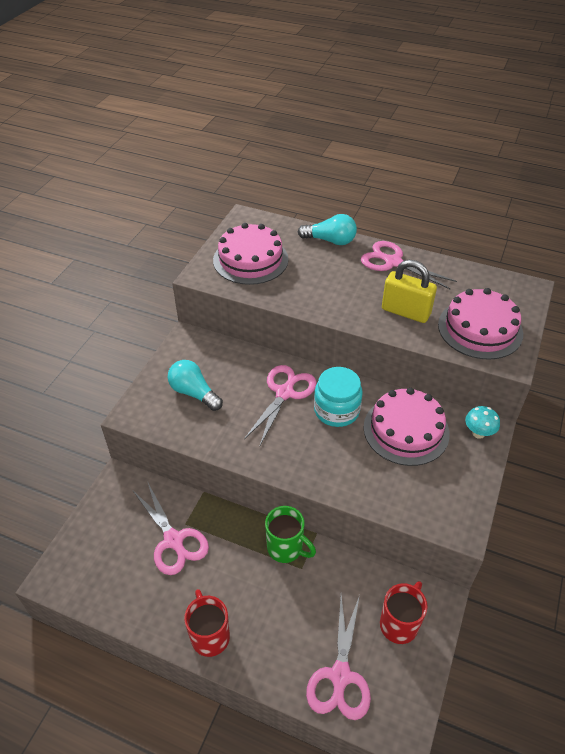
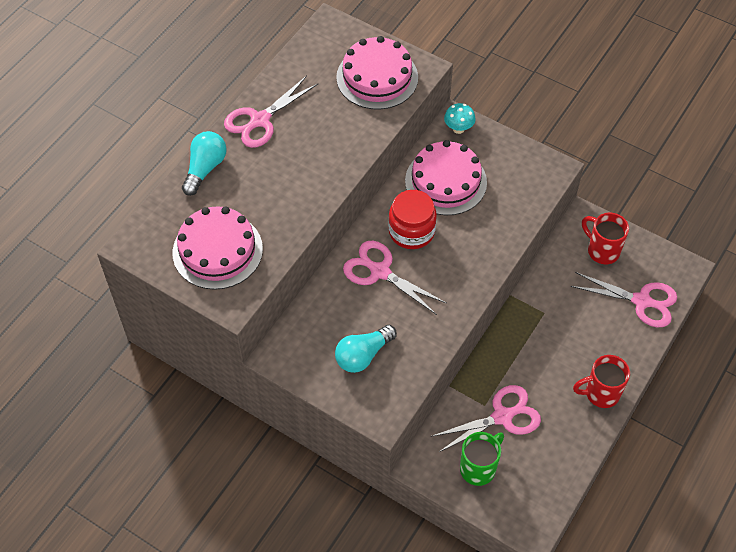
camera: 80 degrees left, 10 degrees up
(286, 548) = (523, 321): green mug -> green mug (479, 468)
(336, 410) = (411, 231): turquoise jar -> red jar
(405, 312) = (340, 128): yellow padlock -> none

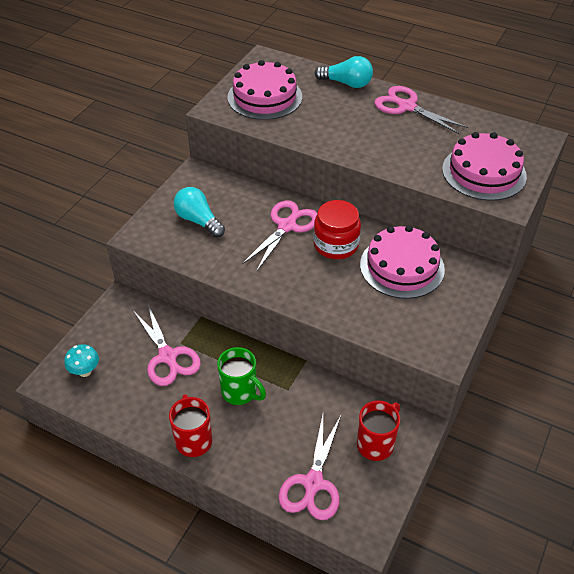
camera: 85 degrees right, 10 degrees down
(458, 129) = (473, 274): turquoise mushroom -> turquoise mushroom (85, 371)
(479, 468) = (115, 340): green mug -> green mug (240, 392)

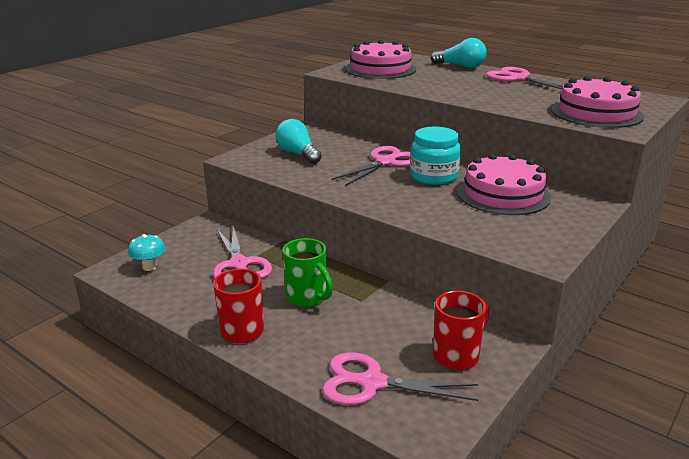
camera: 10 degrees right, 20 degrees down
(313, 483) = (371, 383): pink scissors -> pink scissors turned 75 degrees clockwise
(336, 245) = (433, 176): red jar -> turquoise jar

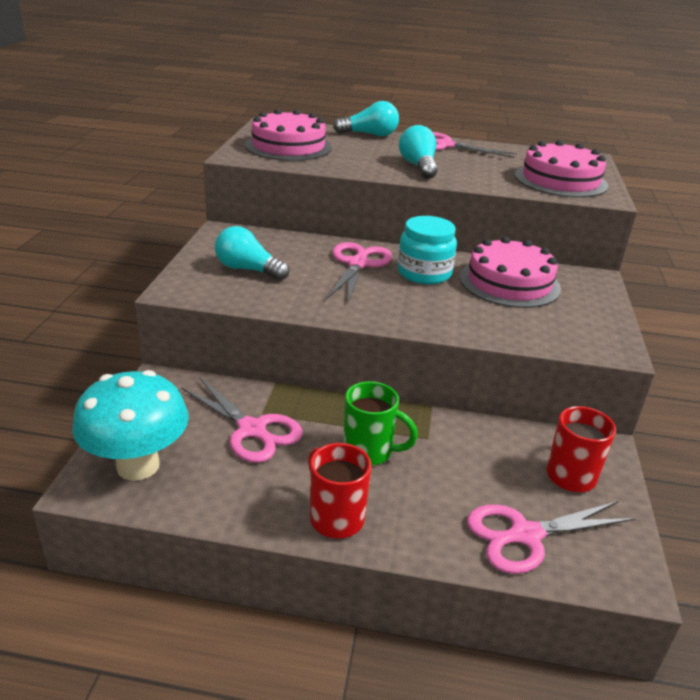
camera: 30 degrees left, 5 degrees up
(149, 267) = (138, 465): turquoise mushroom -> turquoise mushroom, size x2.14
(471, 91) = (418, 166): none -> turquoise light bulb

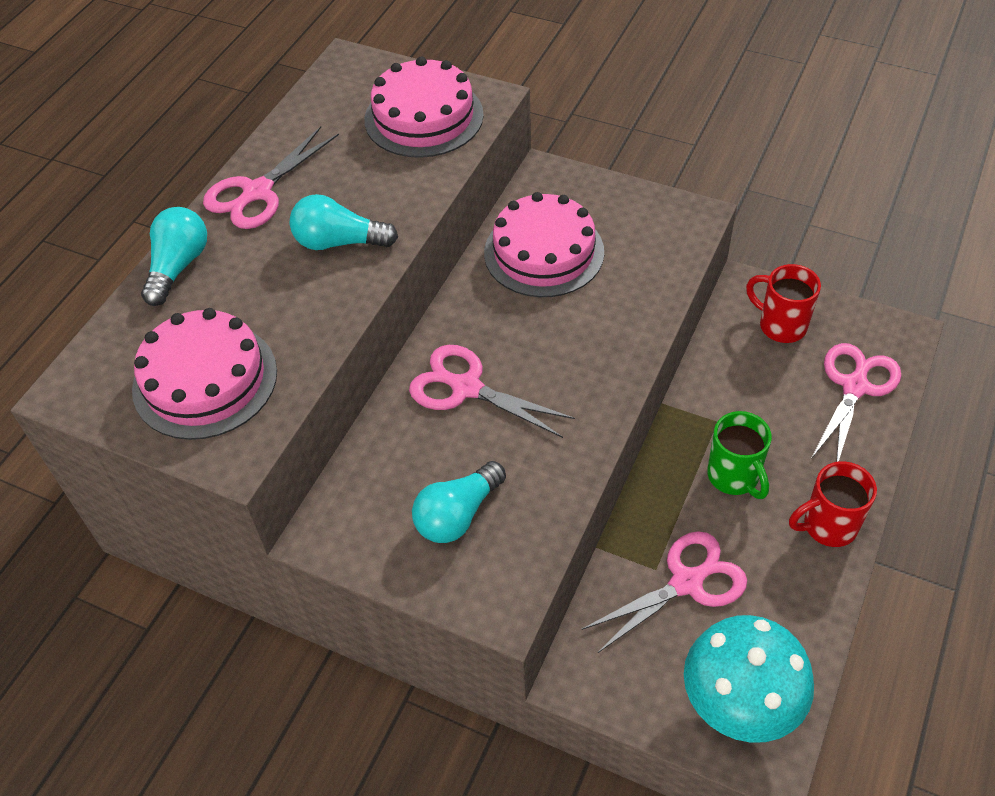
camera: 70 degrees left, 20 degrees up
(370, 452) = (734, 477): green mug -> green mug turned 120 degrees clockwise
(424, 273) = (505, 325): turquoise jar -> none
(525, 535) = (855, 386): pink scissors -> pink scissors turned 150 degrees counterclockwise

